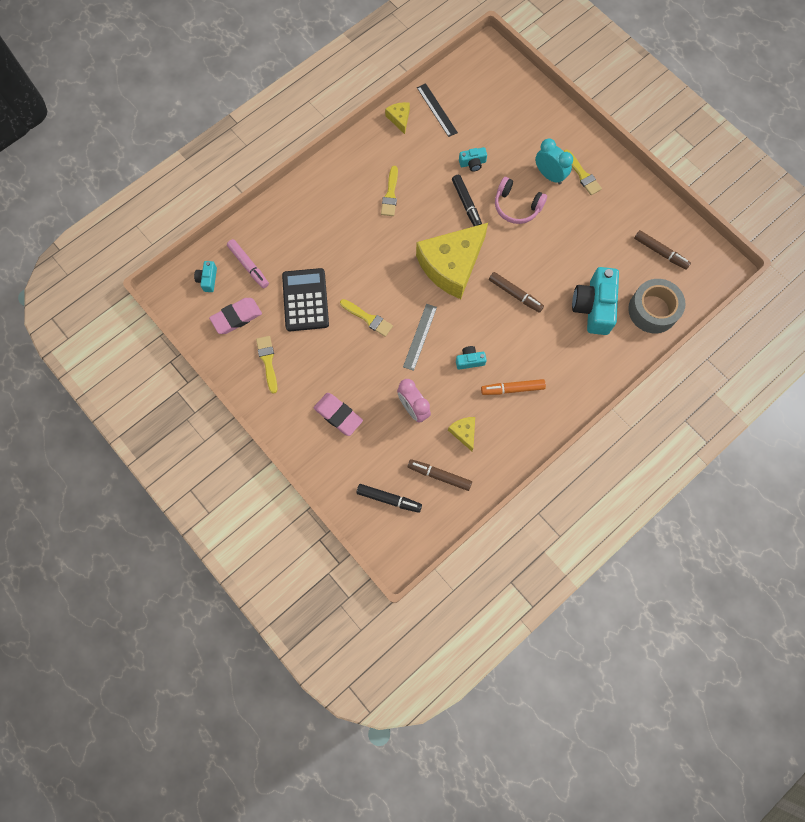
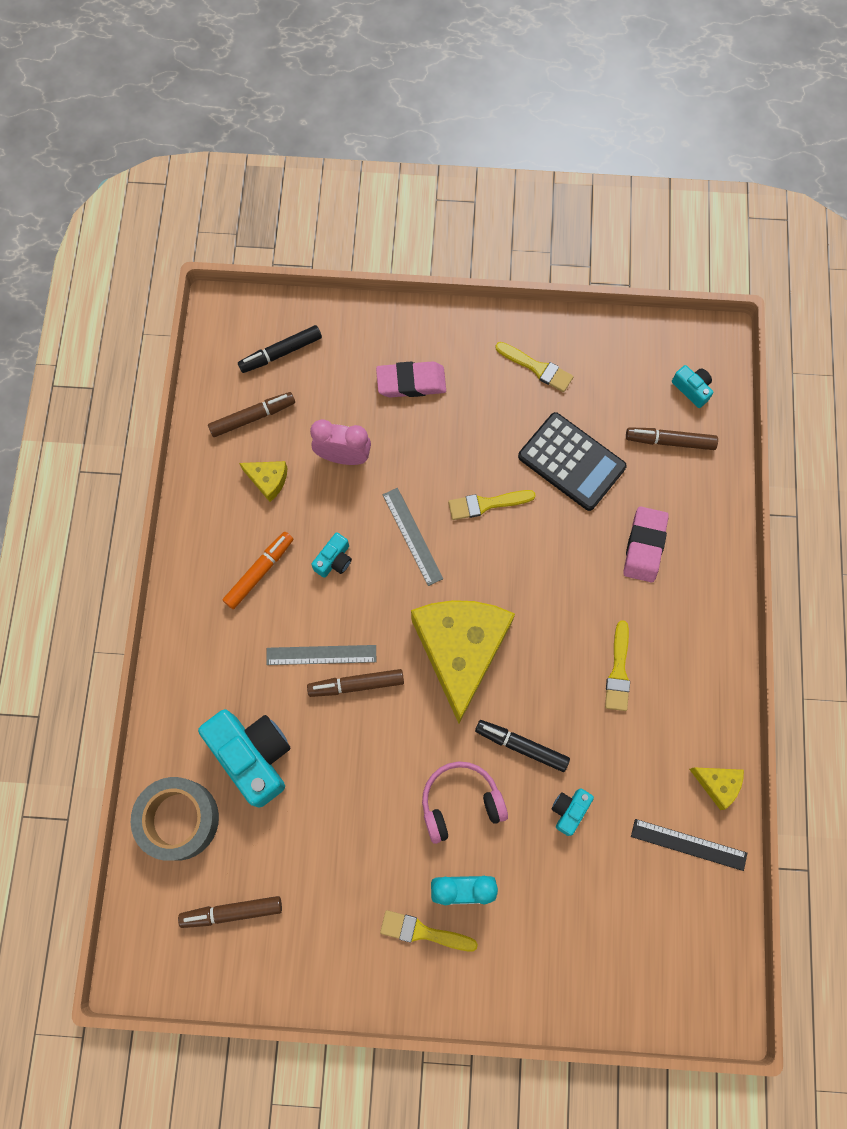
camera: 135 degrees right, 0 degrees up
(236, 317) = (617, 380): pink eraser -> pink eraser (644, 546)
(248, 266) = (670, 441): pink marker -> brown marker
(390, 194) = (618, 671): yellow brush -> yellow brush turned 135 degrees counterclockwise
(519, 322) = (321, 655): none -> grey ruler

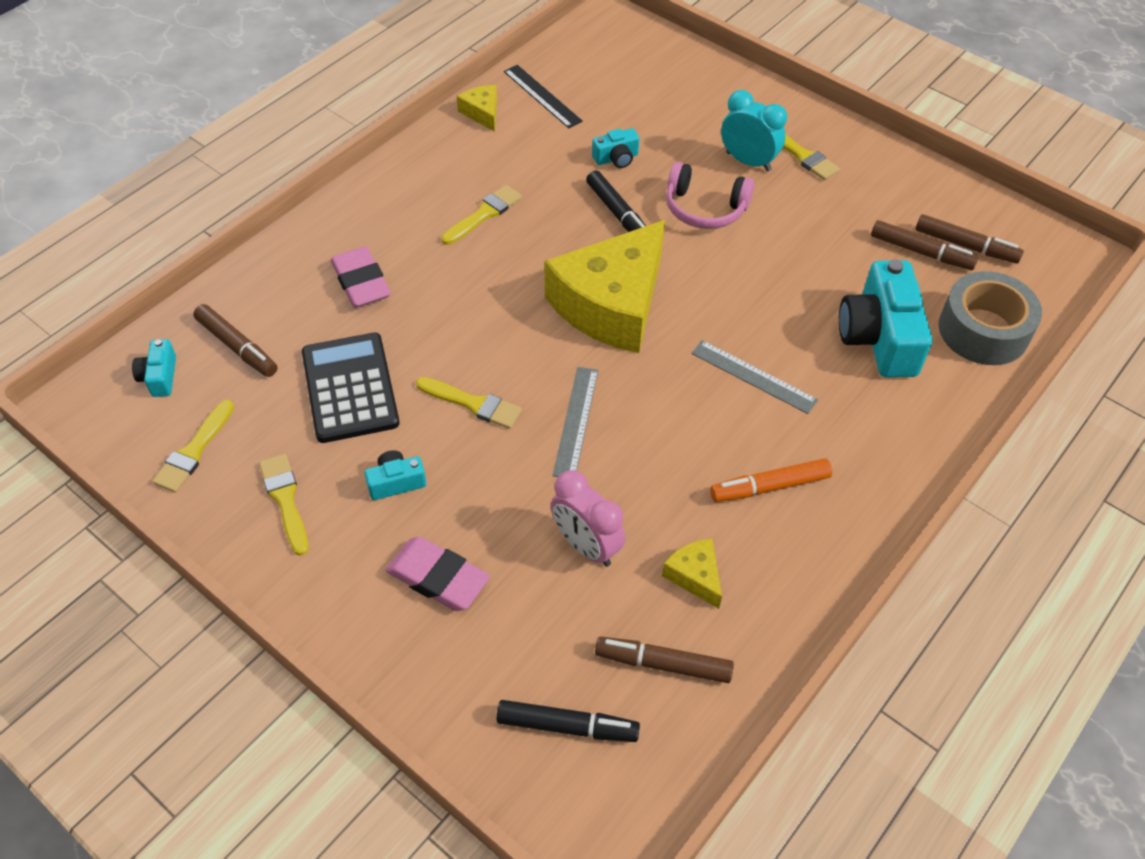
camera: 145 degrees left, 20 degrees down
(334, 560) = (677, 449): turquoise camera -> turquoise camera (396, 482)
(357, 684) = (735, 334): brown marker -> brown marker (920, 252)
(619, 360) = (194, 451): none -> yellow brush
(644, 546) = (361, 282): pink eraser -> pink eraser turned 75 degrees counterclockwise

